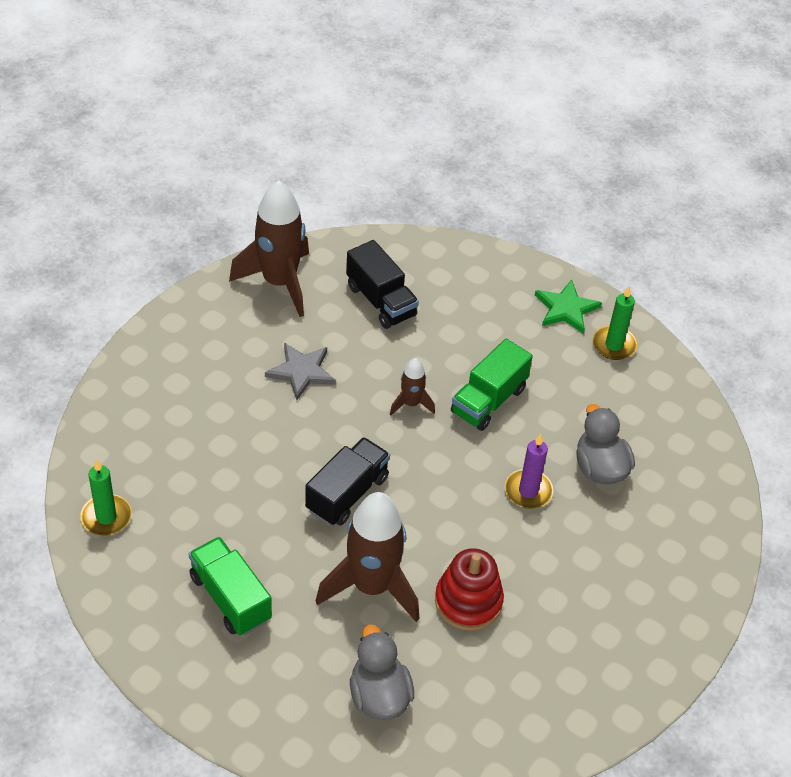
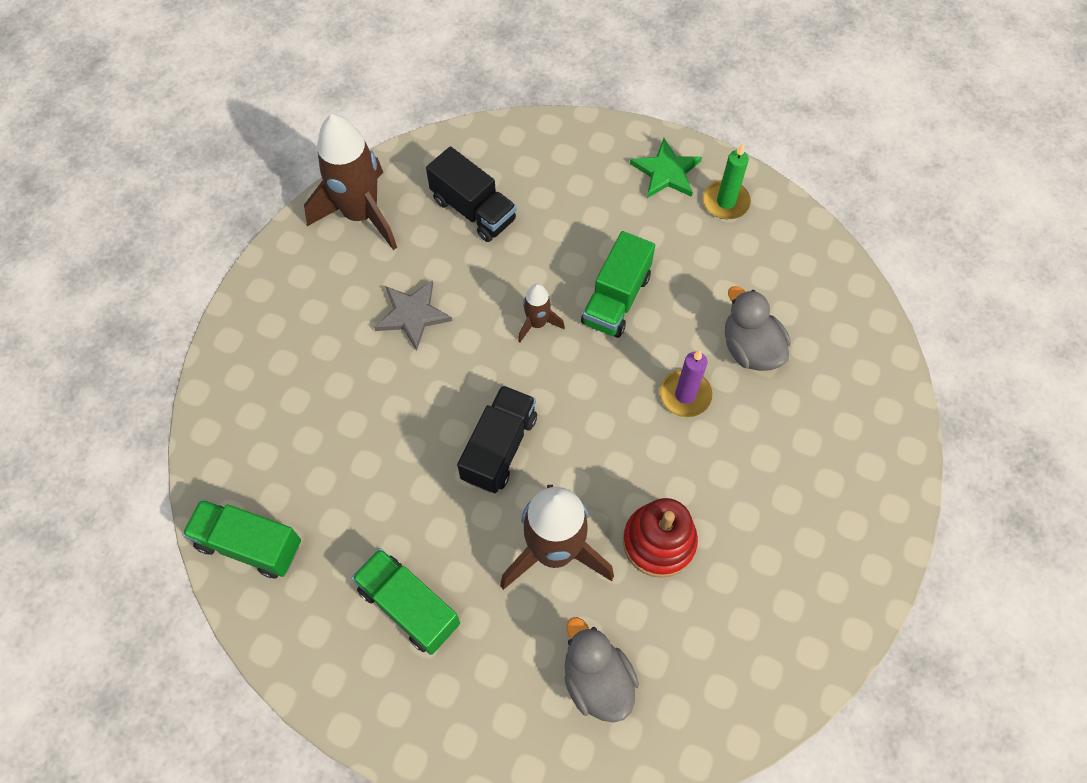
camera: 10 degrees left, 15 degrees up
(106, 517) = (249, 544): green candle -> green truck

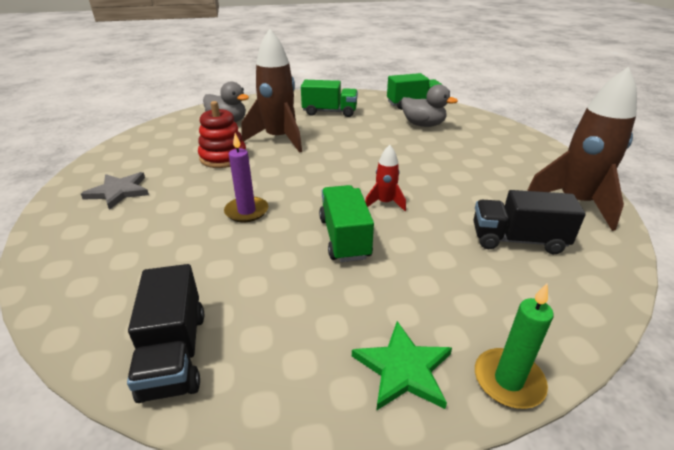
camera: 145 degrees right, 30 degrees down
(412, 315) = (462, 177): grey star -> grey star (119, 192)
(499, 448) = (344, 154): black truck -> black truck (174, 353)
(537, 323) = (385, 203): brown rocket -> red rocket
(725, 202) = (307, 372): green candle -> green candle (508, 380)
(750, 348) = (207, 255): grey duck -> grey duck (423, 125)

